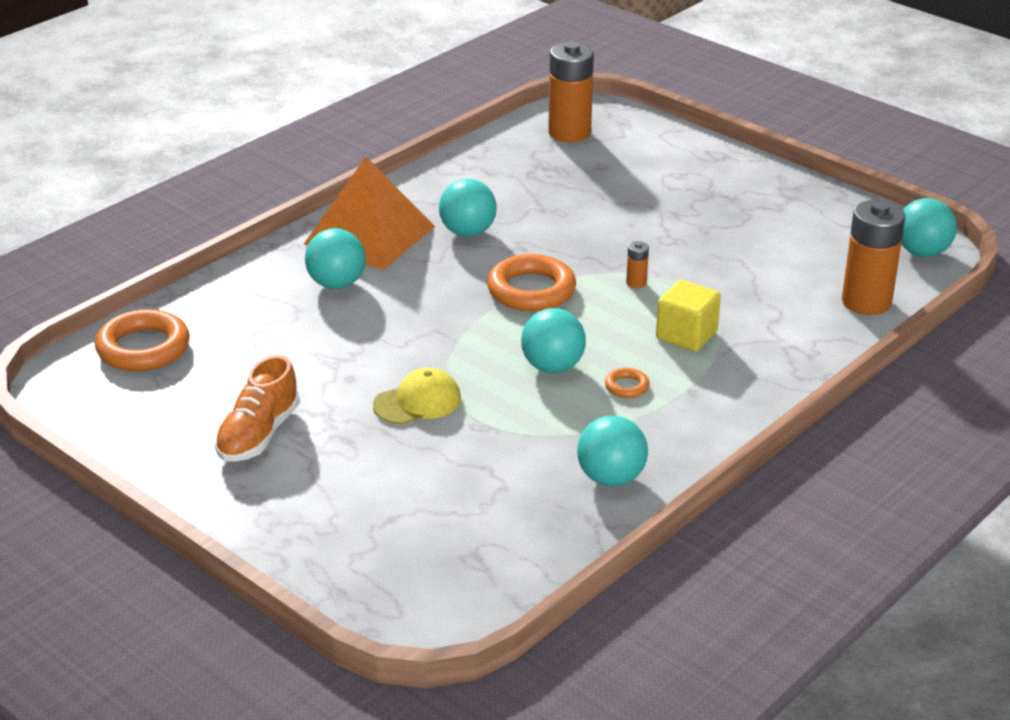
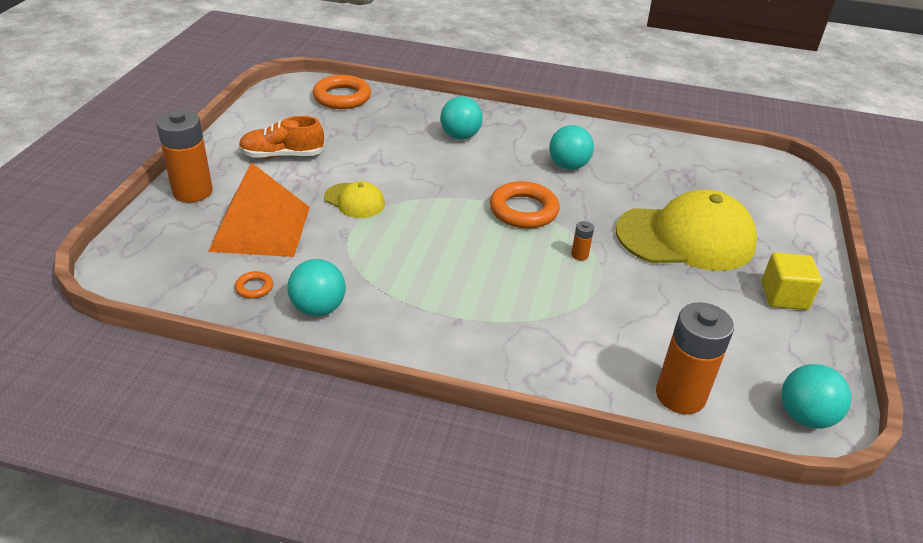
camera: 60 degrees right, 5 degrees up
(370, 235) = (526, 132): orange pyramid -> orange pyramid (261, 228)
(552, 367) = (437, 245): turquoise ball -> none
(569, 133) = (746, 172): orange battery -> orange battery (192, 192)
(627, 386) = (439, 286): orange ring -> orange ring (254, 287)
(653, 212) = (686, 238): none -> yellow cap
(686, 335) = (532, 299): yellow cube -> yellow cube (784, 296)

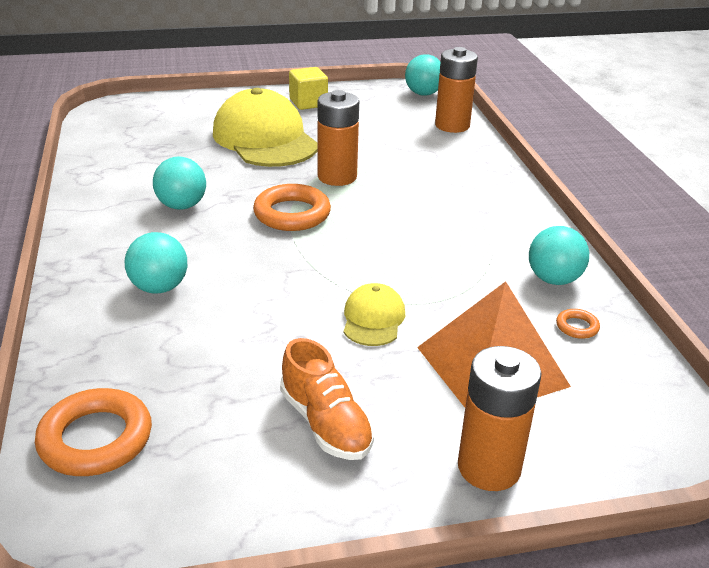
camera: 115 degrees left, 5 degrees down
(579, 255) = (337, 177): orange battery -> orange battery, size x2.38

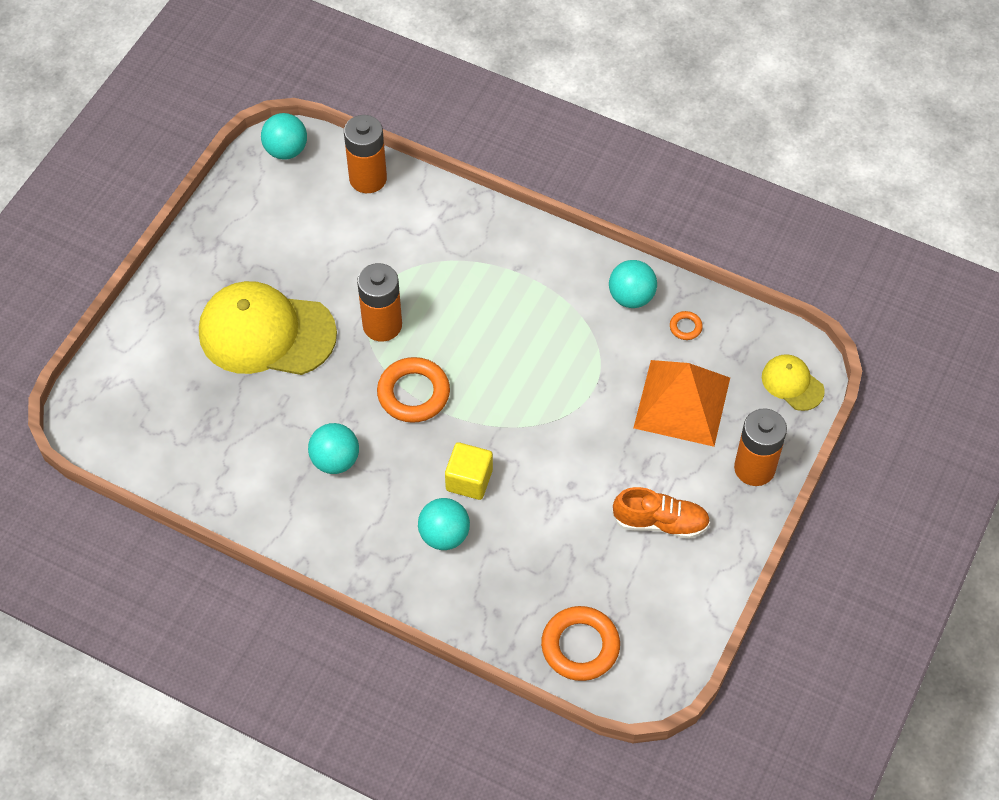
camera: 50 degrees left, 25 degrees up
(308, 103) = (221, 253): yellow cube -> yellow cube (469, 480)
(373, 319) = (586, 431): yellow cap -> yellow cap (792, 383)

